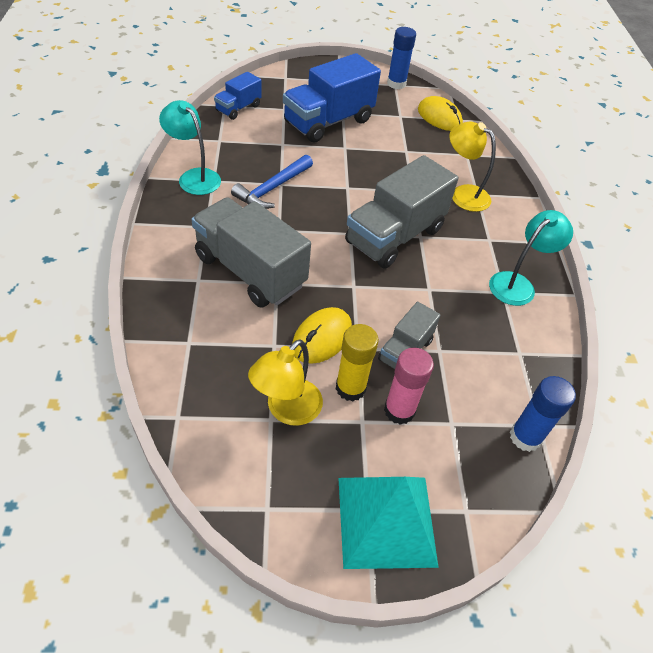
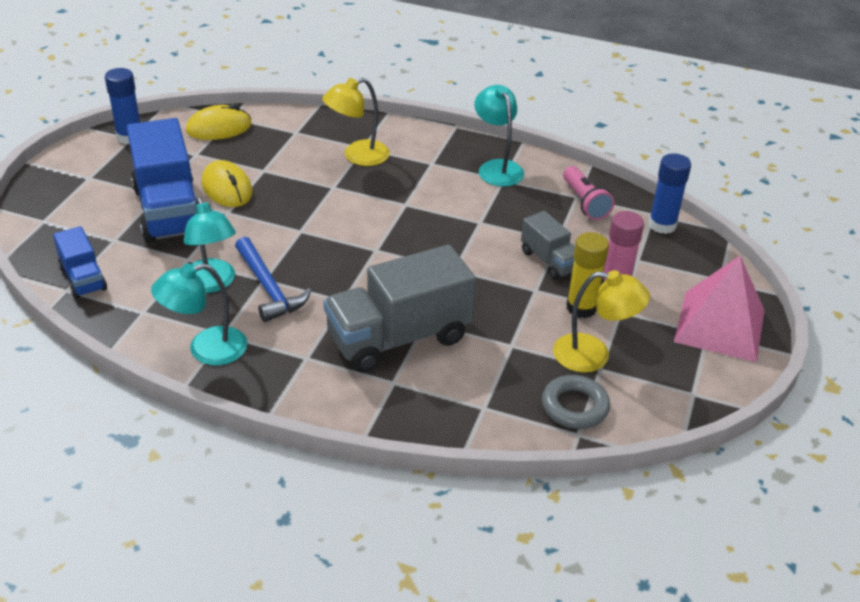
camera: 65 degrees left, 10 degrees down
(212, 408) = (574, 406): none -> grey ring
(262, 161) = (212, 283): none -> turquoise lamp
(287, 410) = (593, 355): yellow lamp -> yellow lamp turned 45 degrees counterclockwise
(322, 338) = (514, 309): yellow mouse -> yellow mouse (227, 188)
(386, 520) = (719, 326): turquoise pyramid -> pink pyramid
(394, 236) = (396, 221): grey truck -> none
(514, 361) = (584, 202): none -> pink flashlight

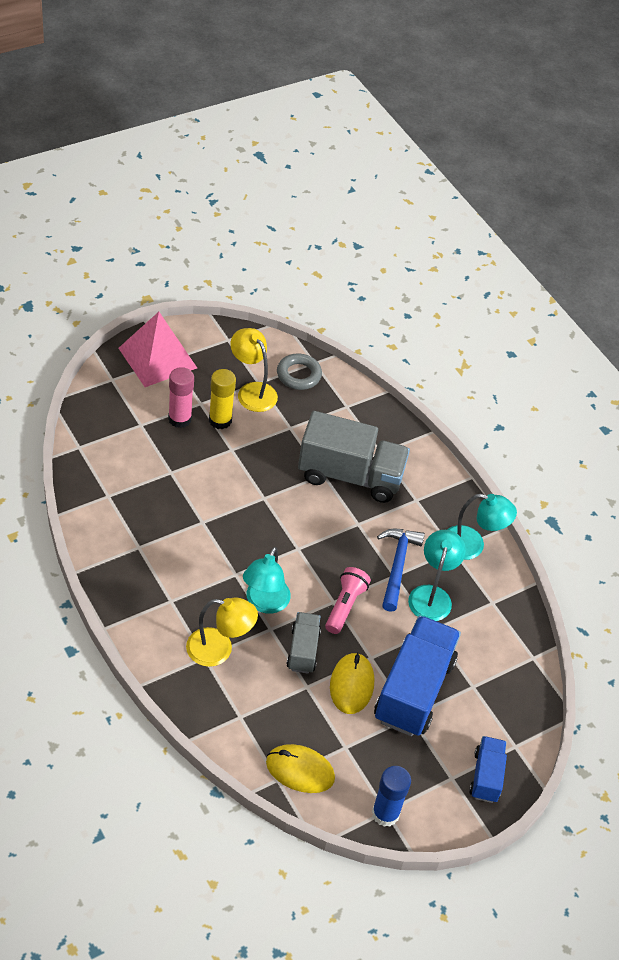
camera: 145 degrees left, 10 degrees up
(83, 279) = (516, 660): blue truck -> blue truck (486, 776)
(497, 168) = (128, 561): turquoise lamp -> turquoise lamp (264, 603)
(550, 261) = (196, 461): grey truck -> grey truck (303, 650)
(584, 202) = (110, 487): pink flashlight -> pink flashlight (345, 606)
(662, 225) = (87, 435): blue glue stick -> none

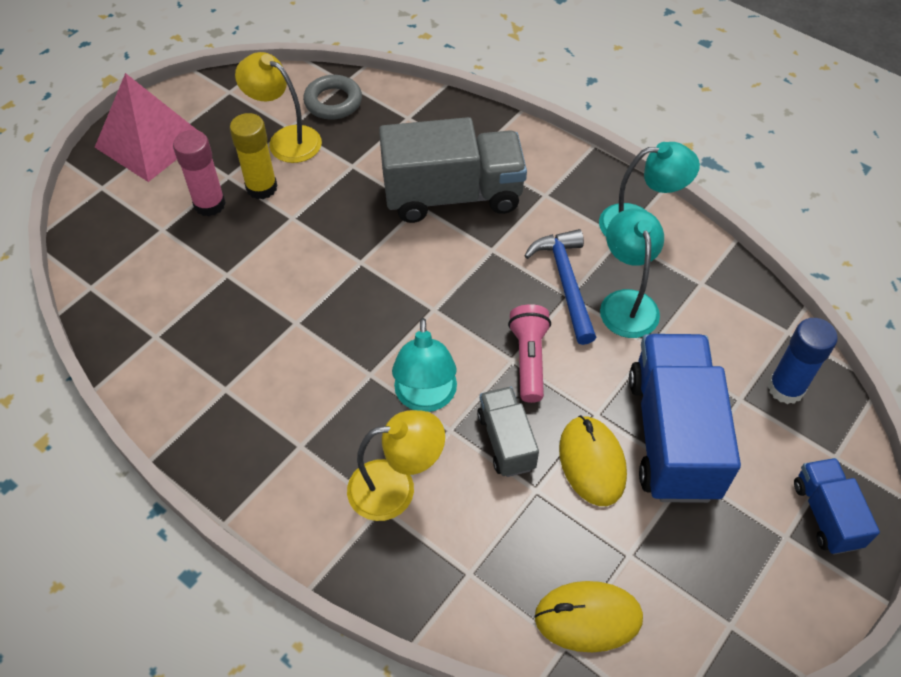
camera: 15 degrees left, 5 degrees up
(385, 813) = (732, 630): blue glue stick -> blue glue stick (785, 388)

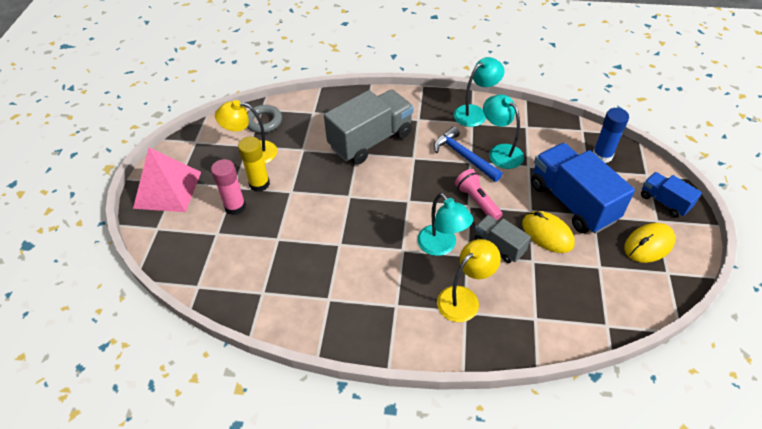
camera: 30 degrees left, 5 degrees down
(588, 618) = (606, 306): yellow mouse -> yellow mouse (648, 245)

